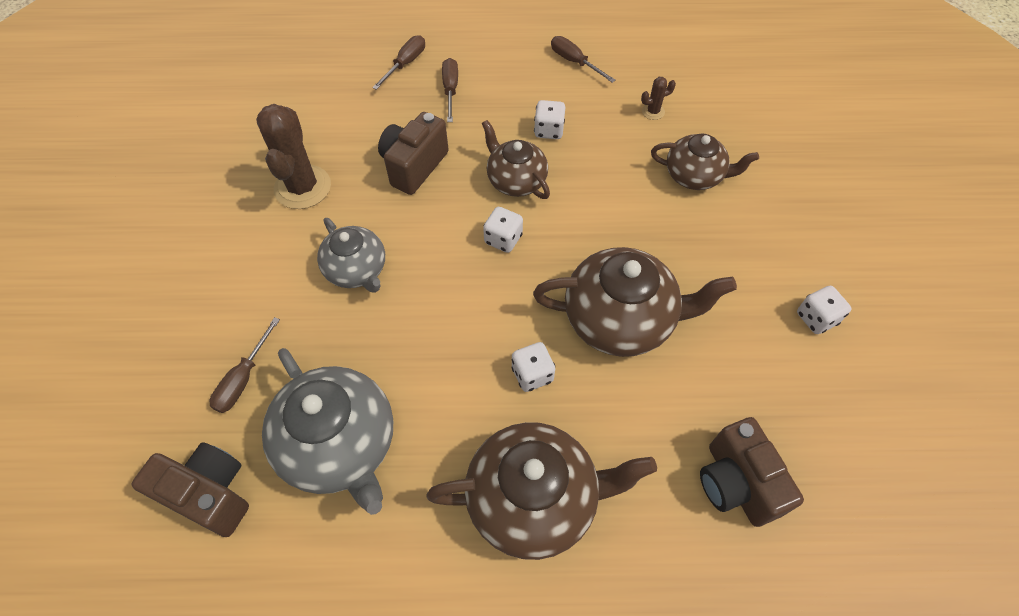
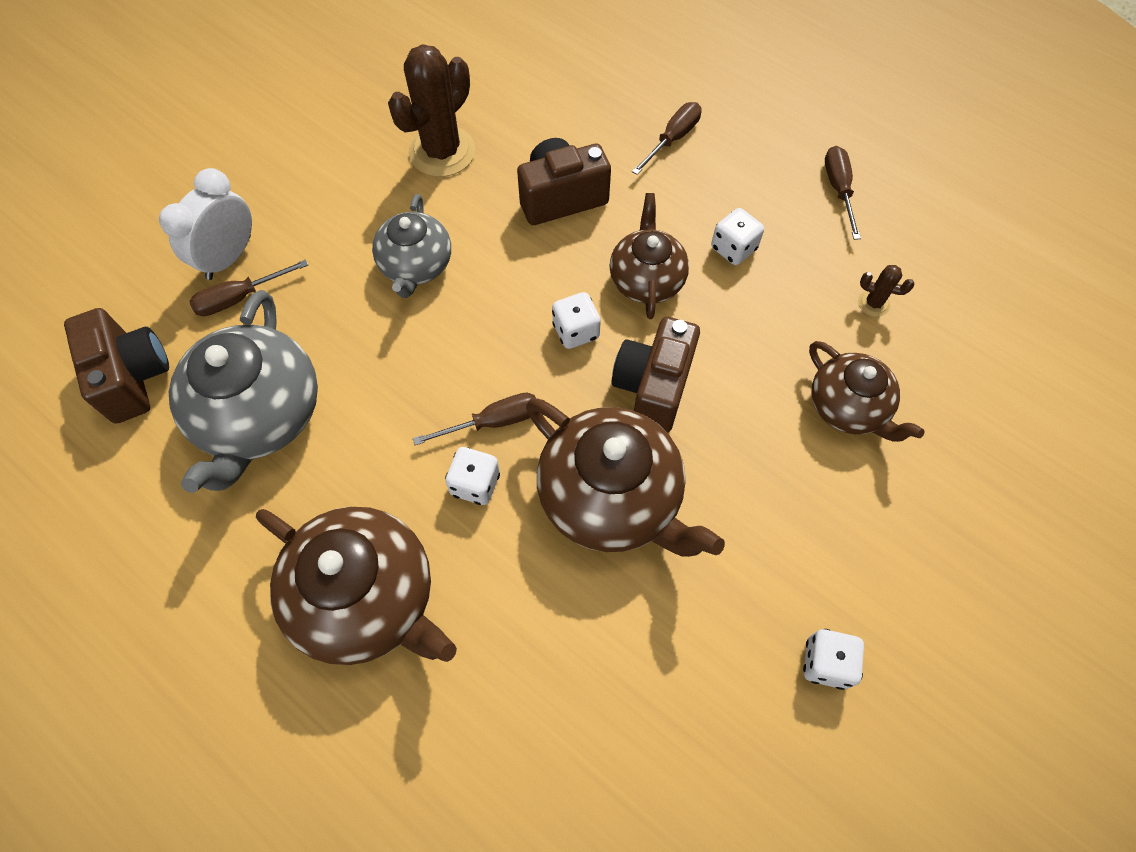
camera: 40 degrees right, 5 degrees up
(206, 358) = (229, 257): none -> white clock
(405, 64) = (653, 83): brown screwdriver -> brown screwdriver (493, 422)
(736, 483) = (562, 748): brown camera -> brown camera (653, 387)

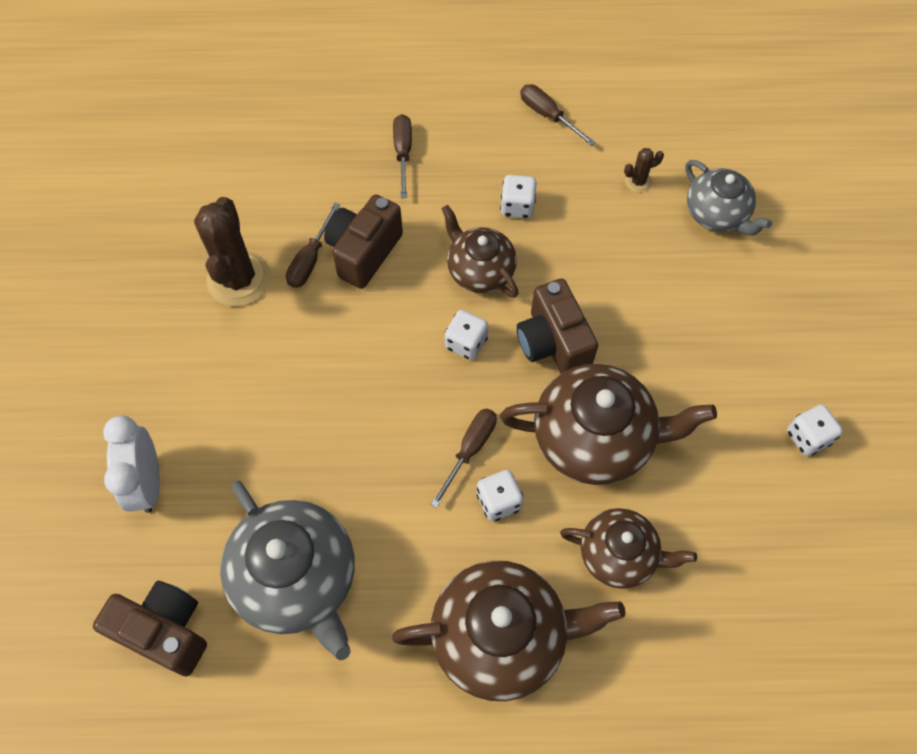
camera: 40 degrees left, 0 degrees up
(240, 298) = (190, 506): brown screwdriver -> brown screwdriver (310, 259)
(416, 266) = (305, 380): grey teapot -> grey teapot (717, 214)
(848, 407) = (683, 264): brown teapot -> brown teapot (619, 555)

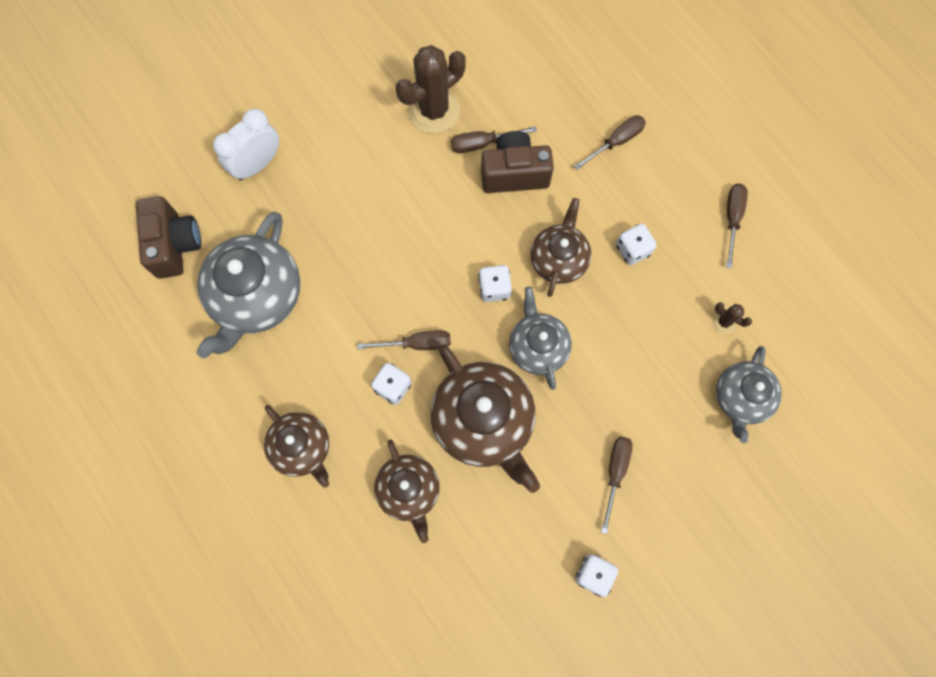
camera: 55 degrees right, 10 degrees up
(501, 636) = (302, 448): brown teapot -> brown teapot, size x0.62
(553, 343) = (537, 347): brown camera -> grey teapot
(721, 357) = (615, 473): none -> brown screwdriver

